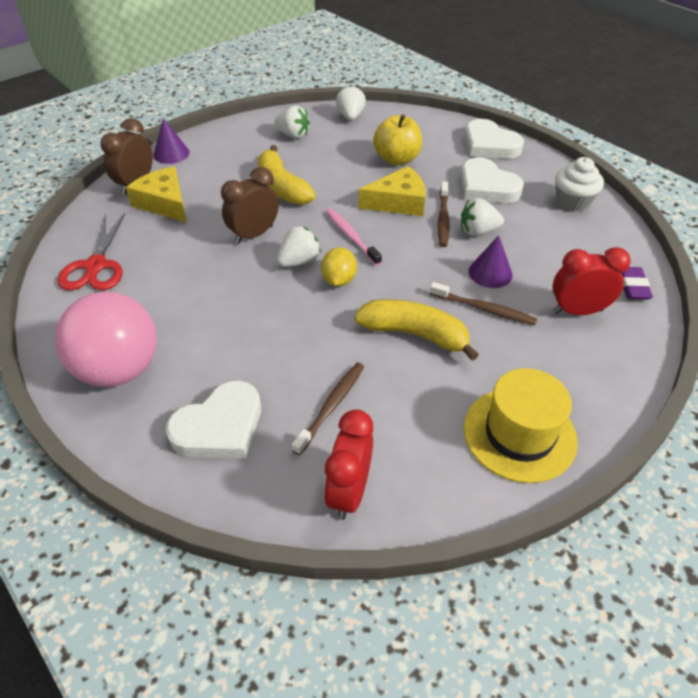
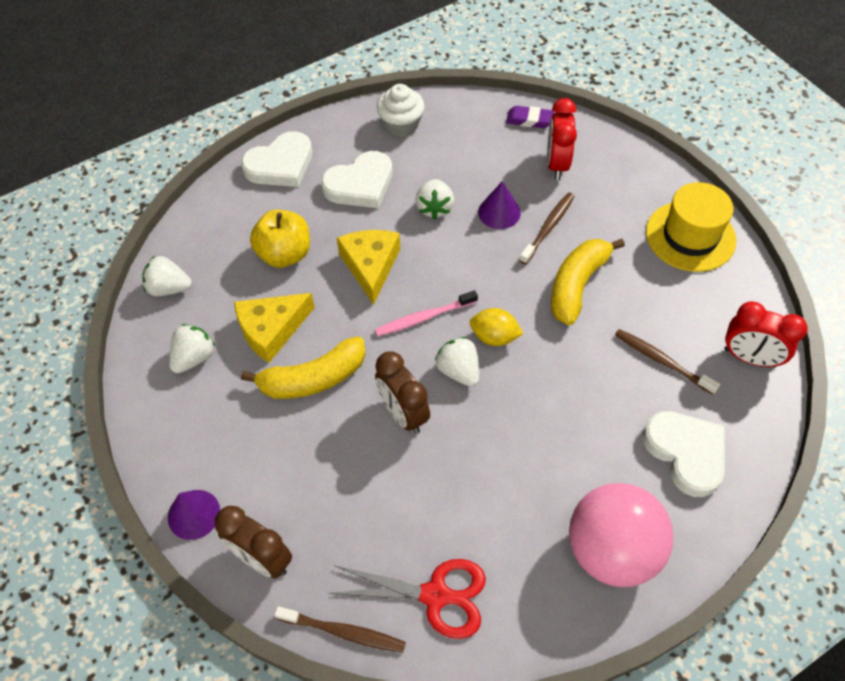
camera: 80 degrees left, 10 degrees up
(164, 203) = (315, 518): yellow cheese -> yellow cheese (271, 330)
(443, 219) = (409, 232): brown toothbrush -> brown toothbrush (343, 632)

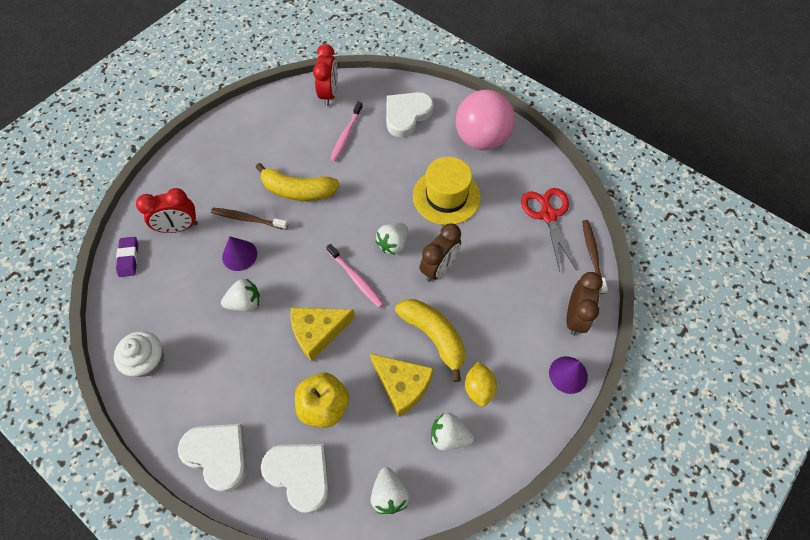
camera: 110 degrees left, 5 degrees up
(360, 184) = (230, 371): white heart -> white heart (300, 474)
(494, 337) = (358, 230): yellow lemon -> yellow lemon (478, 388)
(662, 361) = (346, 135): brown toothbrush -> pink toothbrush
(690, 236) = (236, 134): yellow hat -> yellow hat (446, 196)

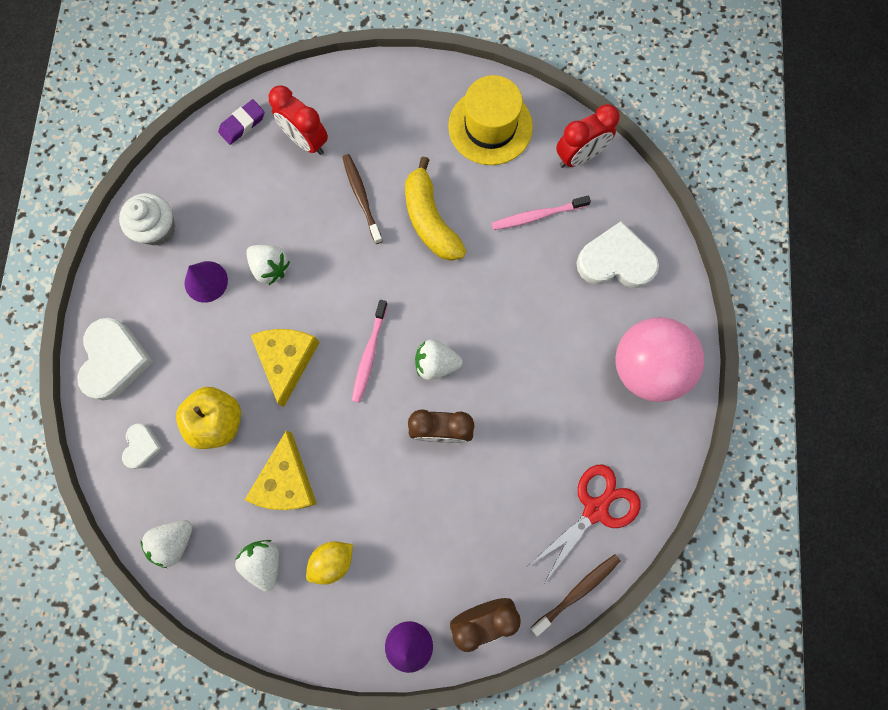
camera: 55 degrees right, 15 degrees up
(239, 255) = (316, 222): purple cone -> purple cone (206, 281)
(300, 474) = (142, 446): white heart -> white heart, size x0.53
(318, 332) = (287, 360): yellow cheese -> yellow cheese turned 60 degrees clockwise
(434, 336) = (358, 478): yellow banana -> none
(446, 196) = (537, 379): yellow hat -> yellow hat (490, 126)

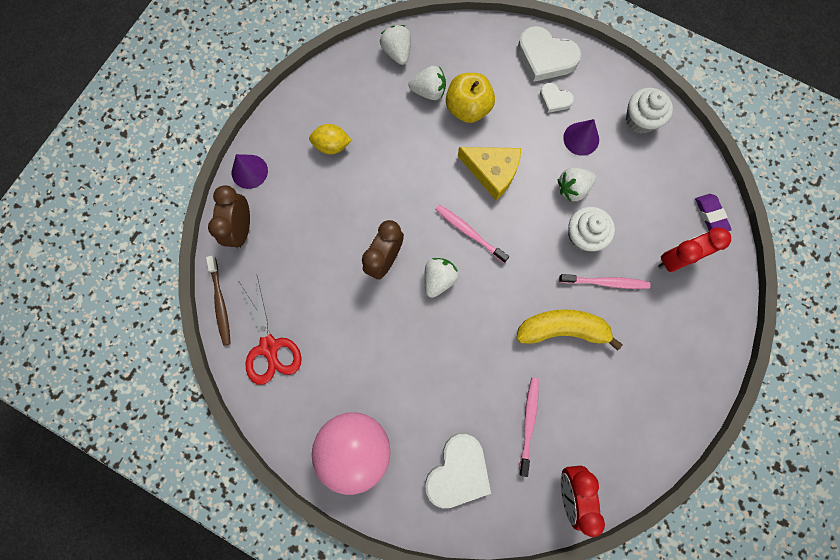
camera: 115 degrees right, 0 degrees up
(142, 446) = (473, 54): white heart -> white heart (554, 99)
(264, 562) = (354, 102): white strawberry -> white strawberry (429, 91)
(286, 481) = (402, 137): yellow cheese -> none
(320, 237) = (583, 235): none -> white cupcake
(332, 560) = (332, 146): yellow lemon -> yellow lemon turned 75 degrees counterclockwise
(361, 197) = (605, 282): brown toothbrush -> pink toothbrush
(490, 126) = (631, 423): yellow hat -> none

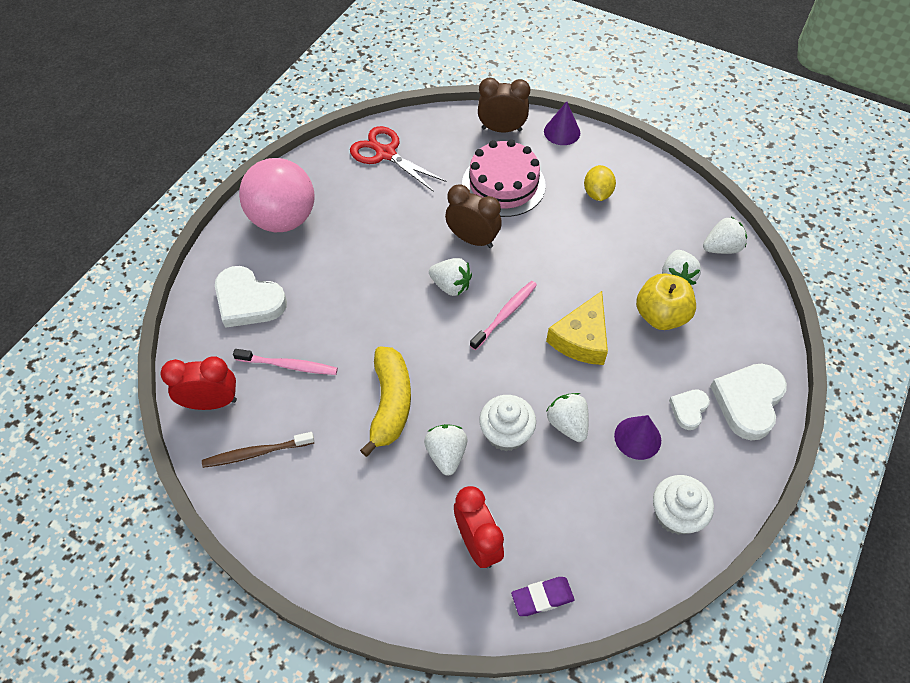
camera: 90 degrees right, 20 degrees down
(220, 303) = (428, 119): brown toothbrush -> brown toothbrush (256, 453)
(269, 346) = (386, 154): red scissors -> red scissors turned 60 degrees clockwise
(317, 229) = (503, 184): none -> pink cake
(605, 282) = (446, 454): pink toothbrush -> white strawberry

